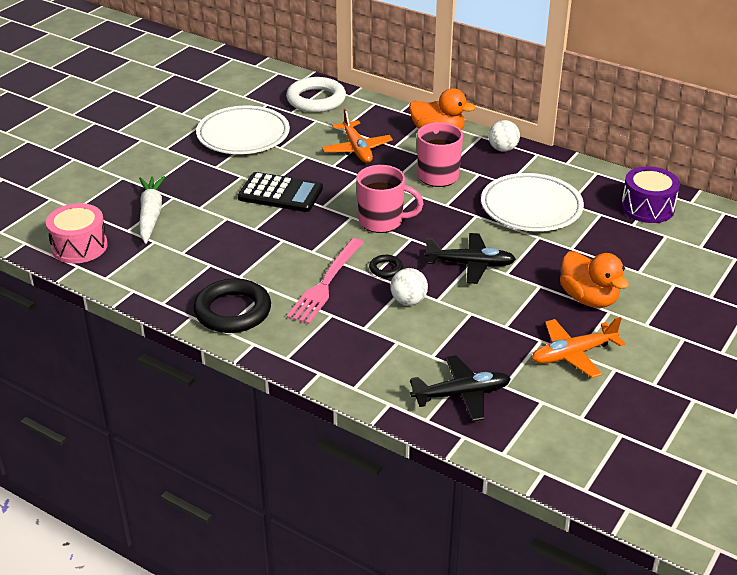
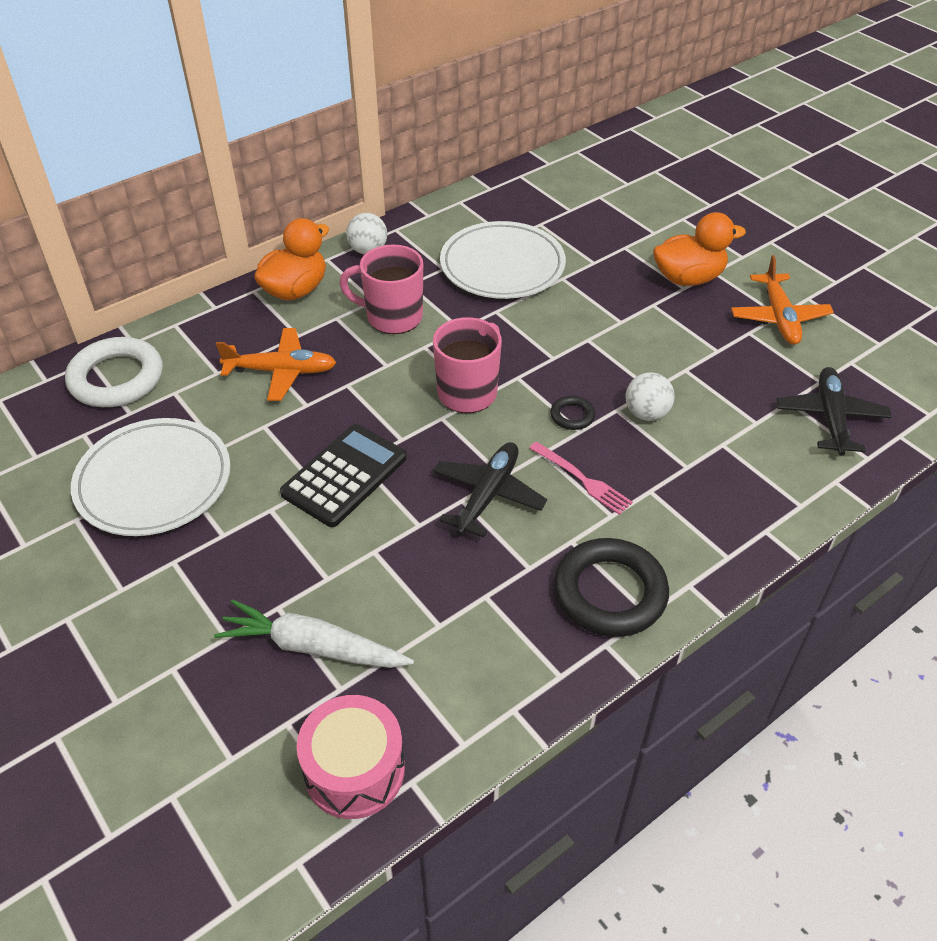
camera: 70 degrees left, 10 degrees up
(326, 284) = (582, 480): pink fork -> pink fork, size x0.62
(471, 264) = (593, 343): black plane -> black plane (488, 495)
(647, 208) = (545, 191): purple drum -> none

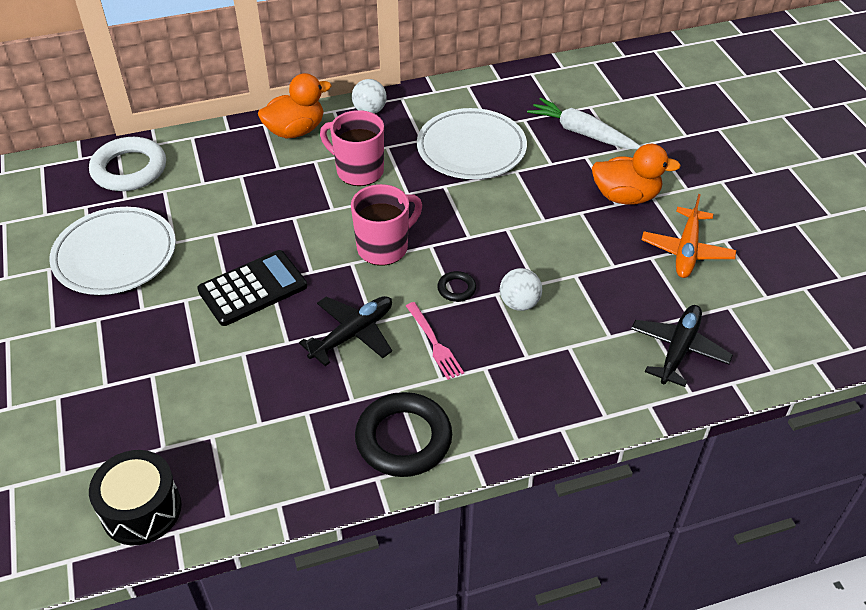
camera: 20 degrees right, 0 degrees up
(281, 371) = (250, 194): orange plane -> none
(313, 647) = (160, 411): white carrot -> white carrot (582, 133)
(354, 770) = (141, 509): pink drum -> black drum

